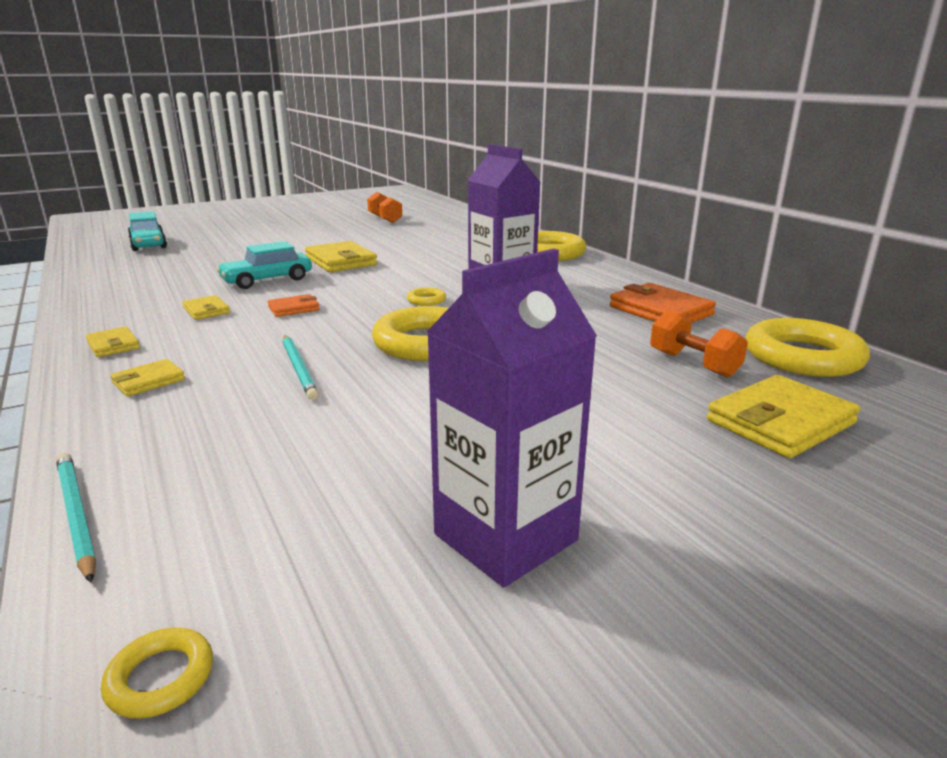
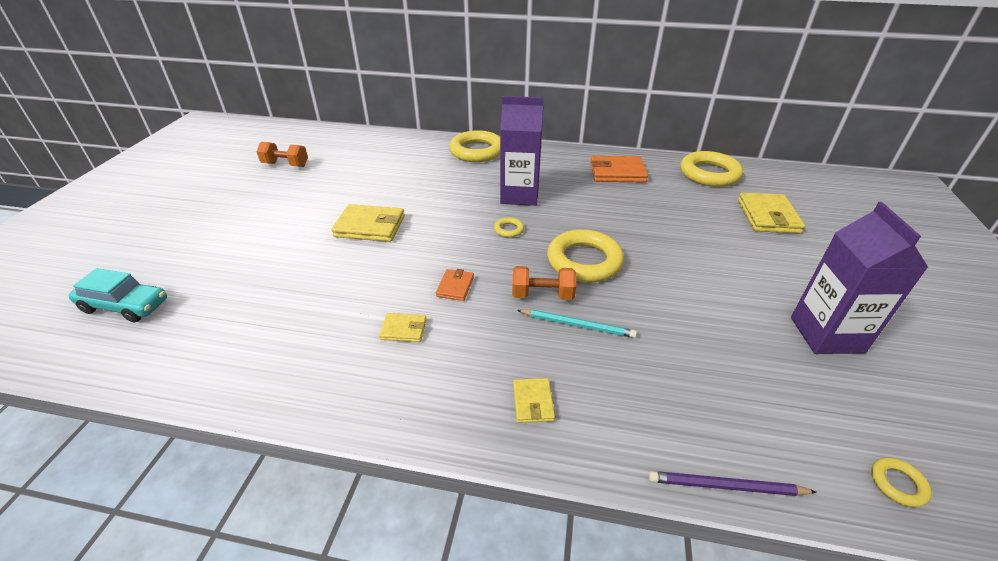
camera: 50 degrees left, 15 degrees up
(76, 515) = (726, 486): turquoise pencil -> purple pencil
(113, 345) = (429, 404): yellow wallet -> none
(267, 280) = (366, 275): turquoise car -> none
(693, 364) = (693, 202): orange dumbbell -> orange dumbbell (542, 295)

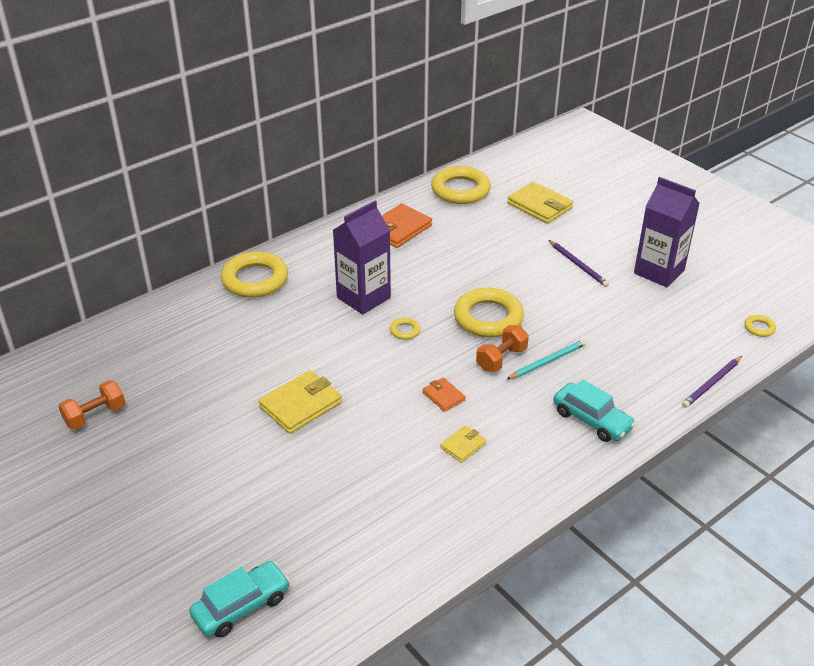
camera: 50 degrees left, 0 degrees up
(533, 402) = (592, 420): yellow wallet -> turquoise car
(736, 276) = (578, 265): none -> purple pencil

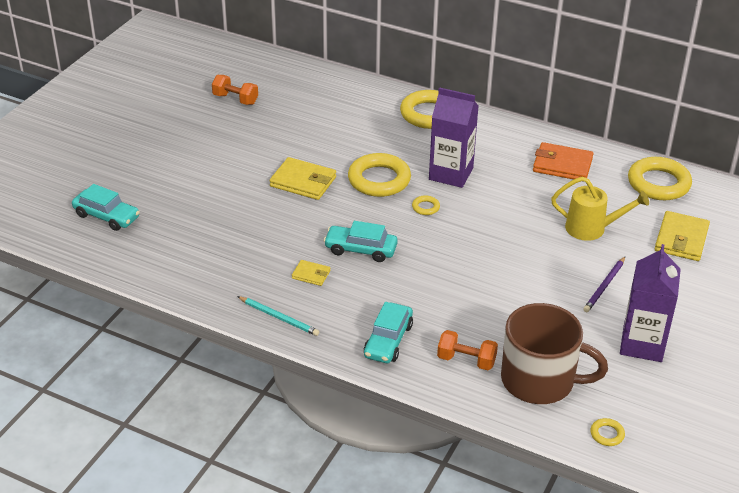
camera: 65 degrees right, 0 degrees up
(443, 396) = (360, 249): orange wallet -> turquoise car
(488, 318) = (479, 249): yellow ring -> yellow ring (379, 180)
(499, 245) = (591, 229): none -> yellow watering can
(501, 359) = (429, 270): orange dumbbell -> orange dumbbell (466, 360)
(548, 361) = (446, 298): turquoise pencil -> turquoise pencil (279, 317)
(682, 342) = (539, 380): none -> brown mug
(711, 383) = (491, 411): purple pencil -> none

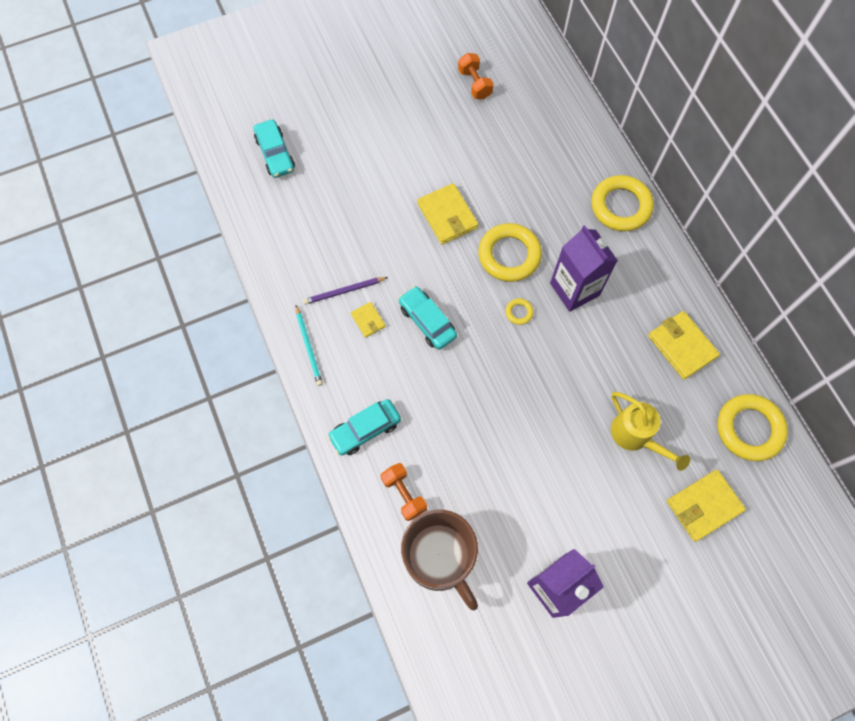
camera: 40 degrees right, 30 degrees up
(562, 165) = (682, 346): orange wallet -> yellow wallet
(604, 286) = (584, 505): purple pencil -> purple pencil (344, 291)
(607, 434) = (440, 649): yellow ring -> none

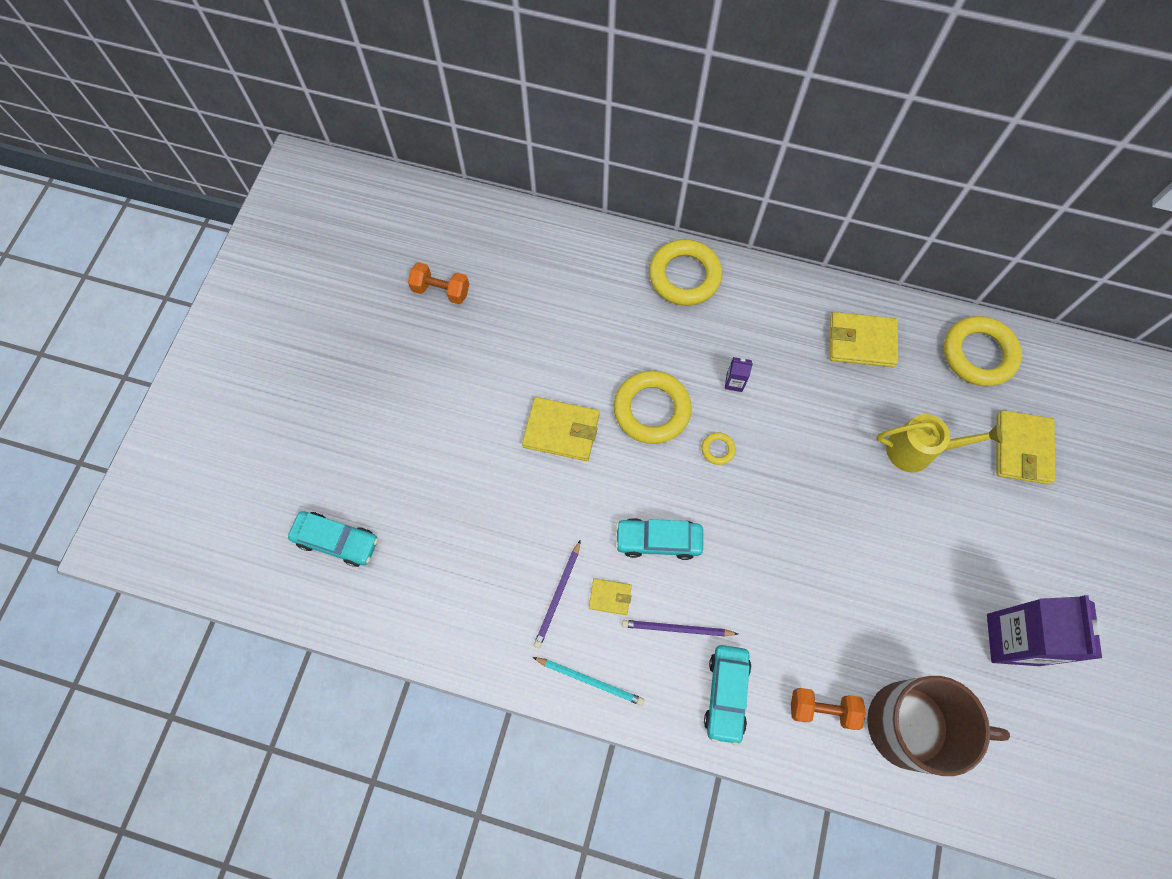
camera: 50 degrees left, 0 degrees up
(381, 372) = (676, 629): none -> purple pencil
(574, 289) = (734, 382): purple carton -> purple carton, size x0.41

